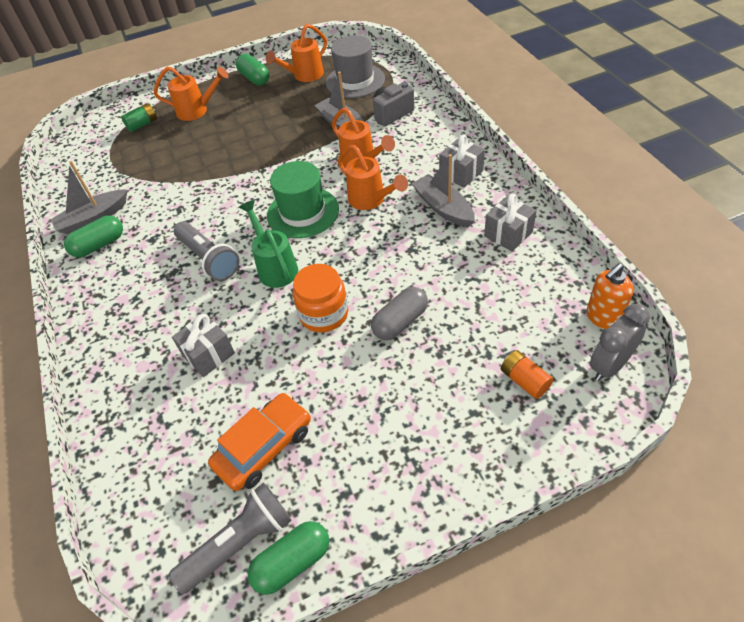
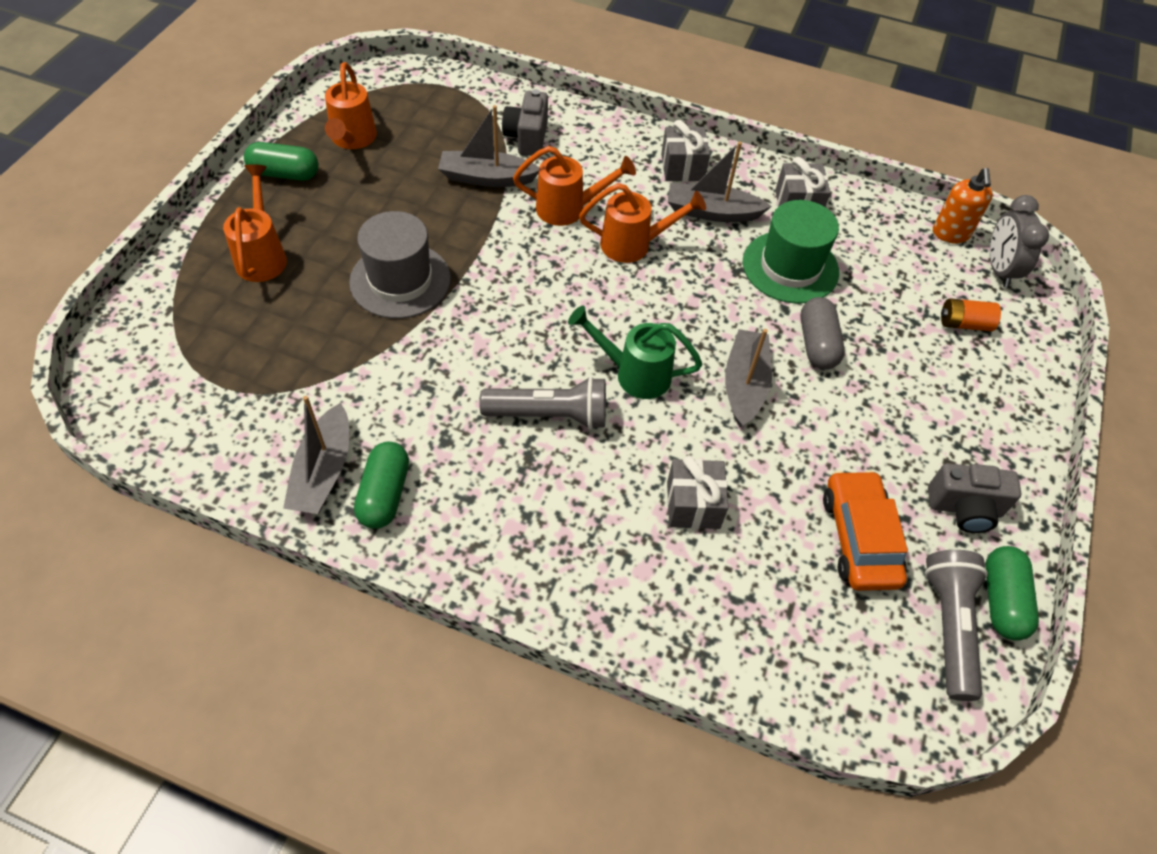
camera: 55 degrees left, 5 degrees up
(142, 124) = (202, 316): green battery -> none
(197, 111) = (262, 255): orange watering can -> orange watering can turned 45 degrees counterclockwise
(303, 212) = (581, 299): green hat -> green hat (790, 267)
(324, 314) = (744, 385): orange jar -> grey boat
(351, 489) = (964, 508): none -> grey camera
(355, 81) = (428, 117): grey hat -> grey hat (400, 280)

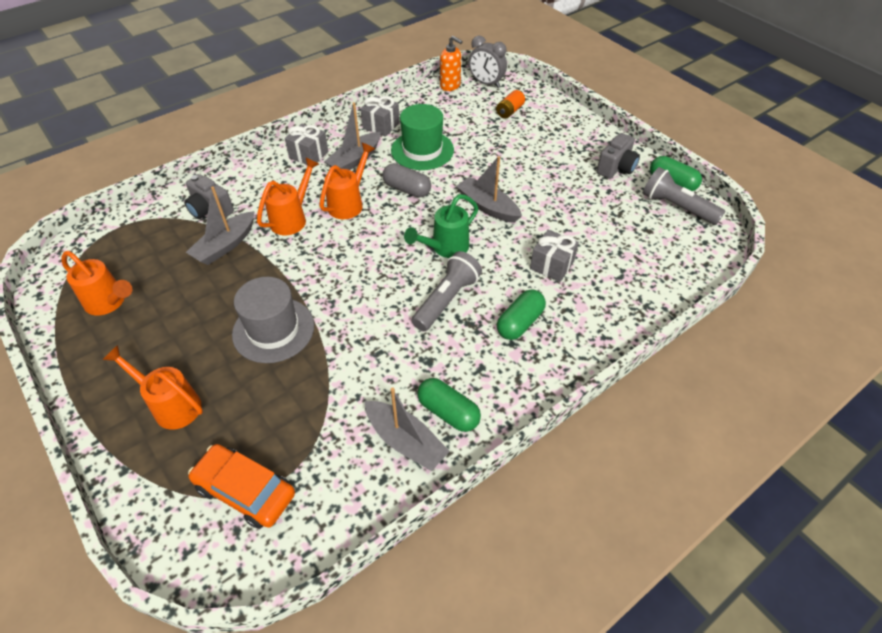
camera: 55 degrees left, 5 degrees down
(284, 174) = (99, 358): green capsule -> green capsule (520, 323)
(817, 344) = (482, 166): grey capsule -> grey capsule (407, 189)
(859, 538) = (611, 212): orange car -> orange car (245, 491)

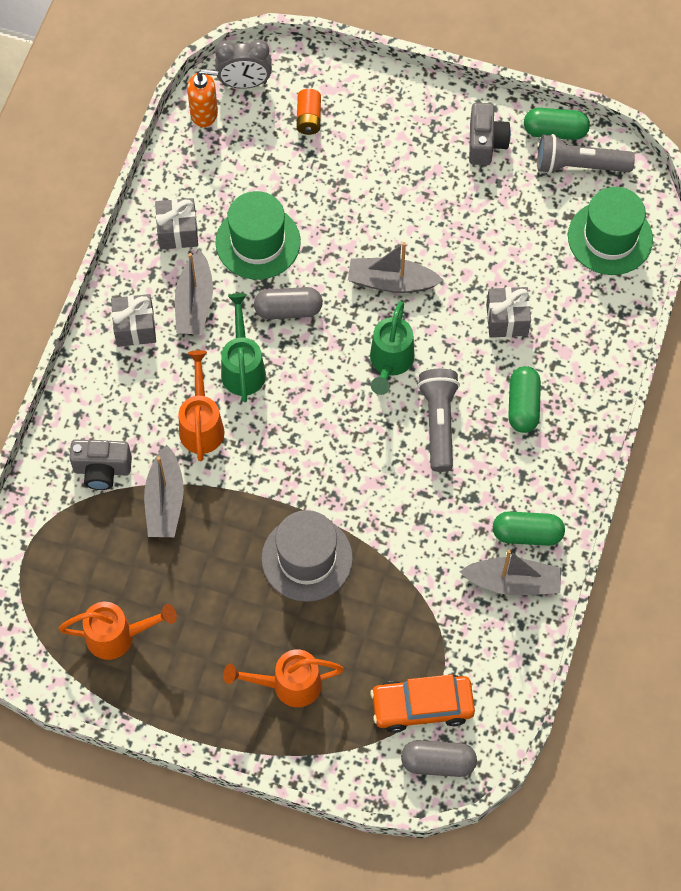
camera: 35 degrees left, 15 degrees up
(211, 548) = (438, 762): none -> grey capsule
(349, 203) = (243, 367): orange watering can -> green watering can
(671, 256) = (610, 238): none -> green hat

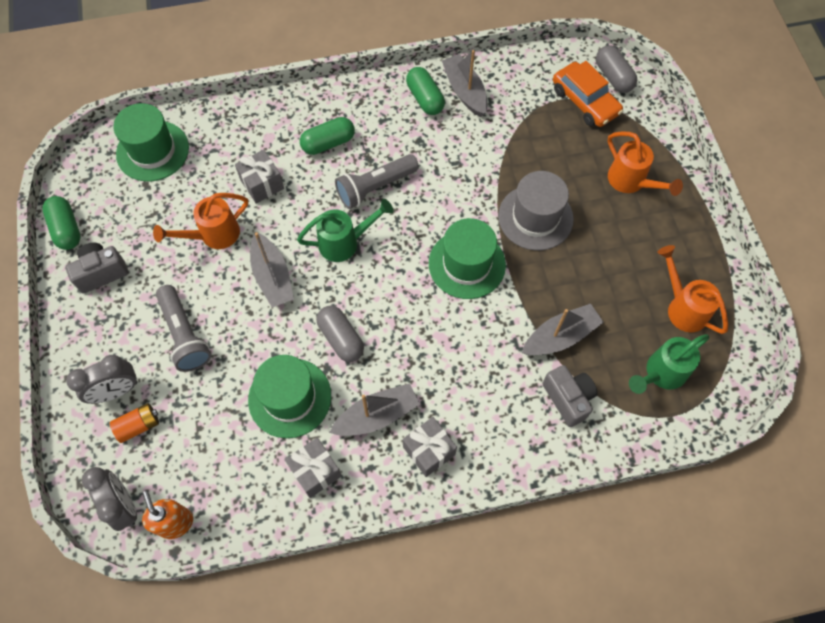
camera: 120 degrees left, 0 degrees up
(201, 424) = (481, 346): orange watering can -> orange watering can (213, 235)
(243, 367) = (412, 344): green watering can -> green watering can (661, 374)
(295, 461) = (467, 264): none -> green hat
(353, 113) = (116, 391): none -> grey clock
(579, 165) = (93, 198): grey flashlight -> grey flashlight (184, 335)

